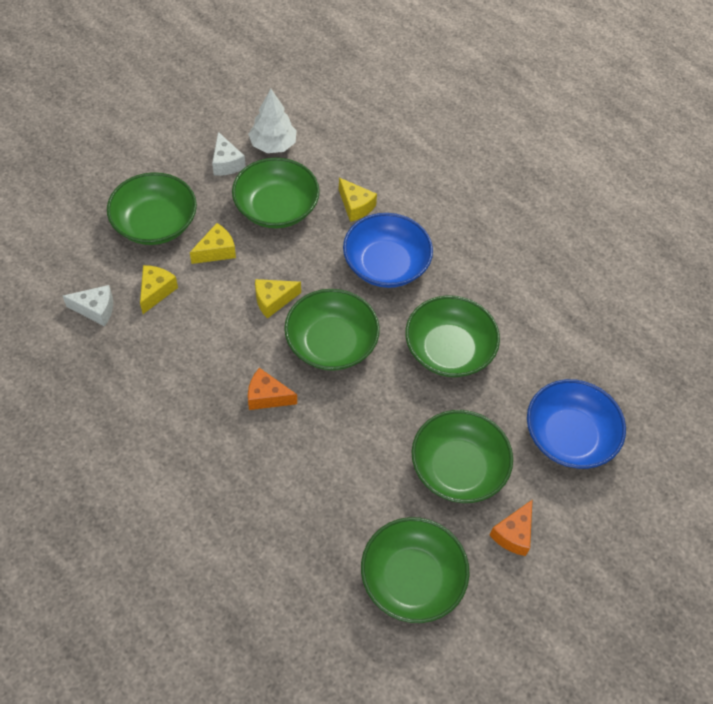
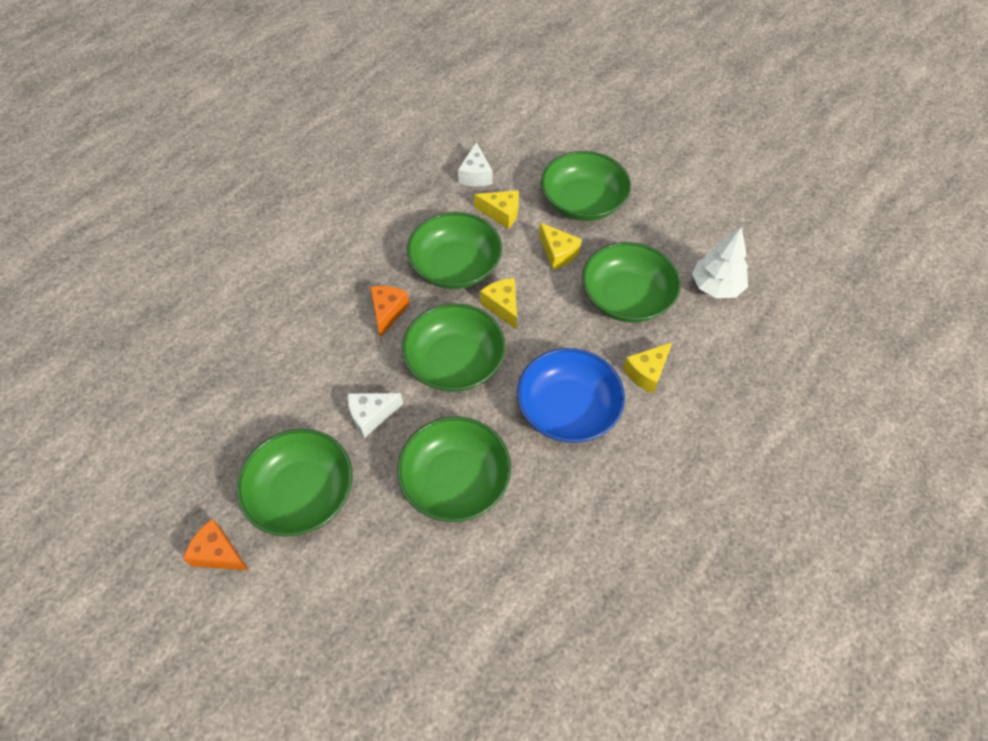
camera: 90 degrees right, 0 degrees up
(226, 163) = (676, 248): white cheese -> white cheese (371, 416)
(412, 579) = (181, 451): green bowl -> green bowl (455, 266)
(569, 436) = (340, 623): blue bowl -> none

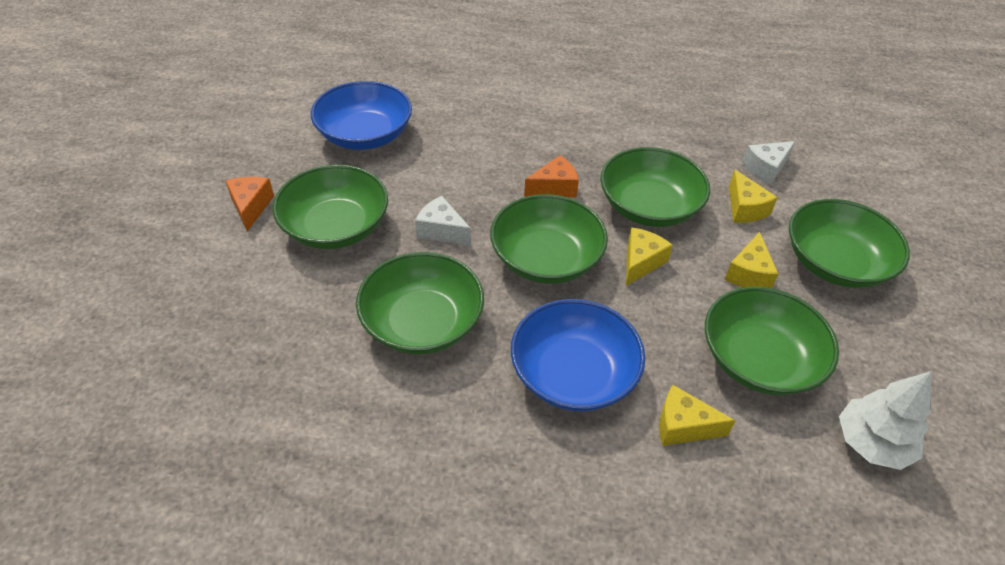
camera: 55 degrees right, 10 degrees down
(203, 412) = (365, 135): none -> blue bowl

